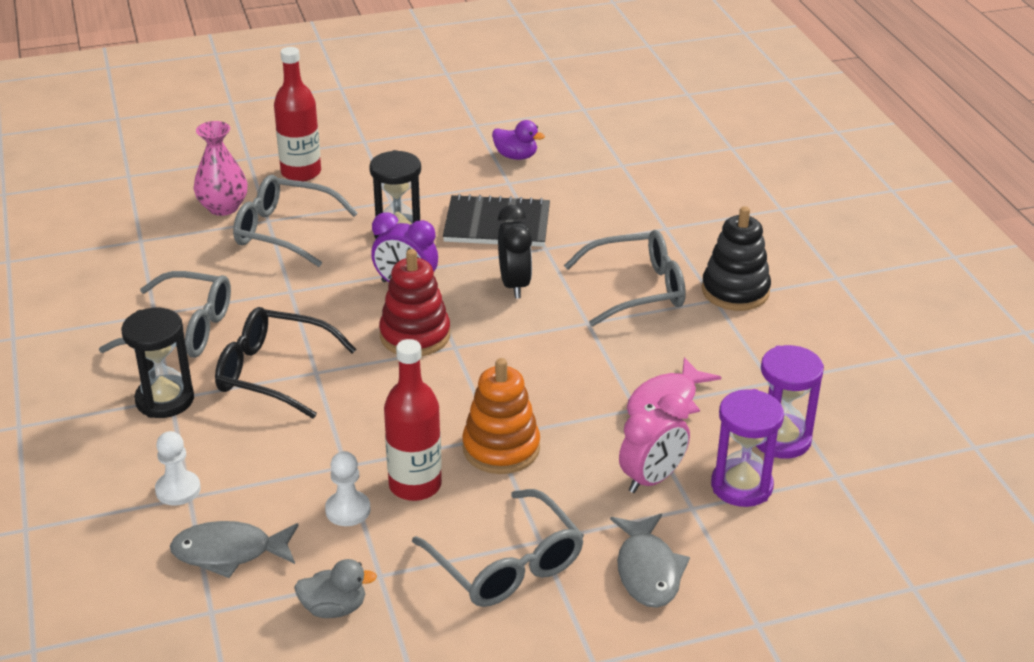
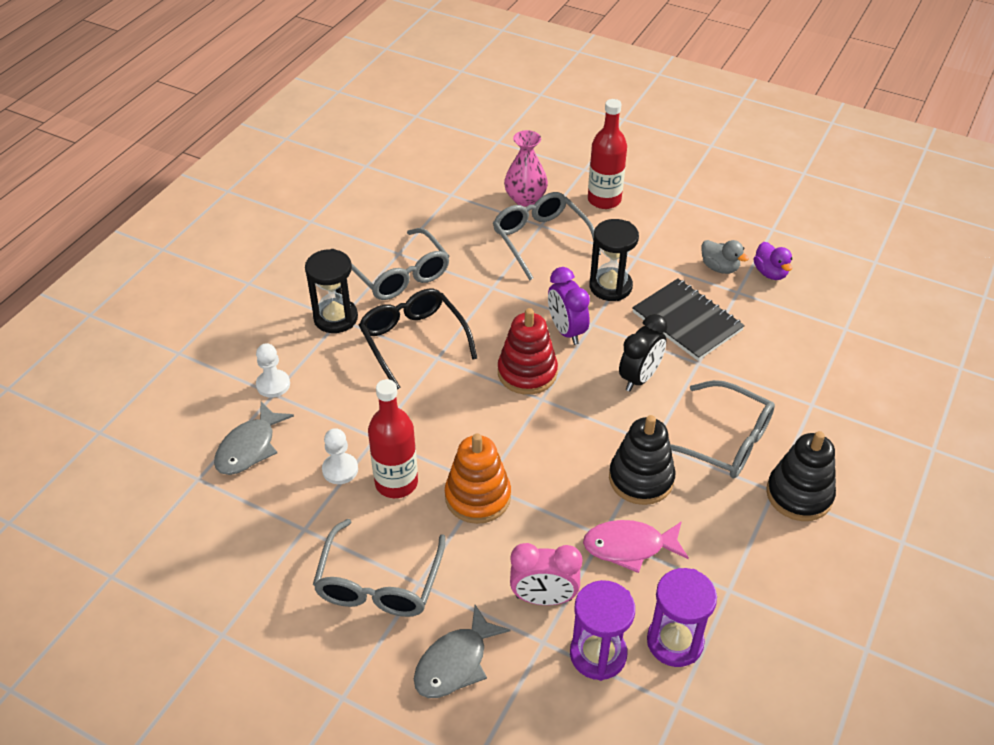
camera: 45 degrees right, 10 degrees up
(229, 552) = (249, 447): grey fish -> grey fish turned 105 degrees counterclockwise
(334, 608) = (256, 530): grey duck -> grey duck (719, 268)
(612, 352) = (641, 479): none -> black stacking toy

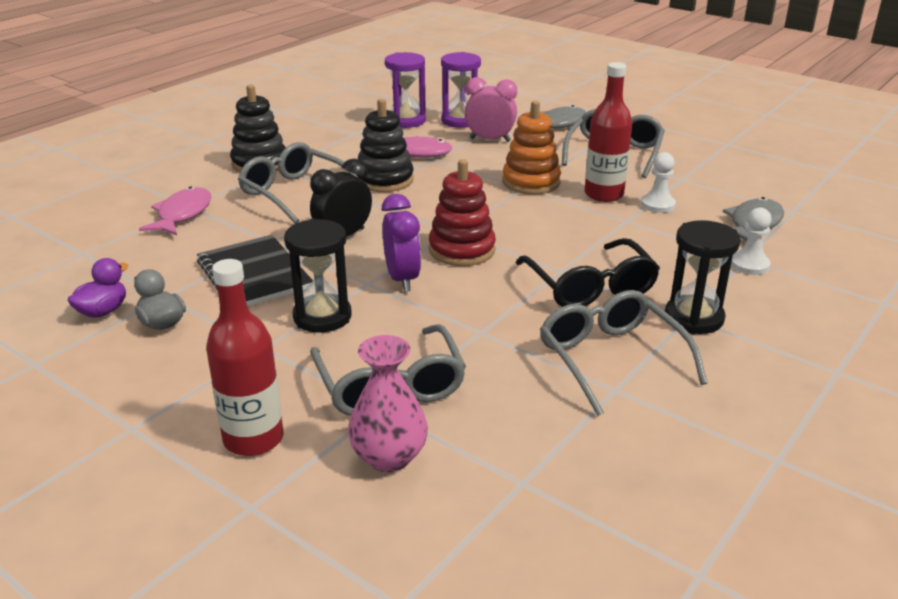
camera: 170 degrees left, 15 degrees down
(770, 273) = (103, 311): purple duck -> purple duck turned 45 degrees clockwise
(807, 390) = (182, 214): none -> pink fish

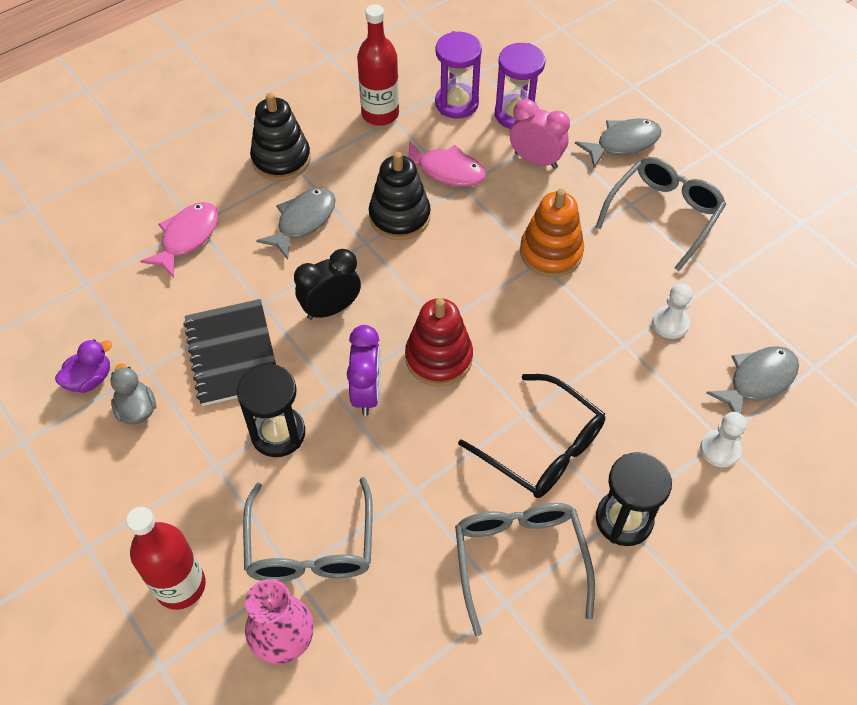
camera: 15 degrees right, 25 degrees up
(294, 193) = (303, 221): grey glasses -> grey fish
(590, 287) = (542, 447): black glasses -> black glasses turned 45 degrees counterclockwise
(604, 194) = (620, 291): red bottle -> red bottle (380, 114)

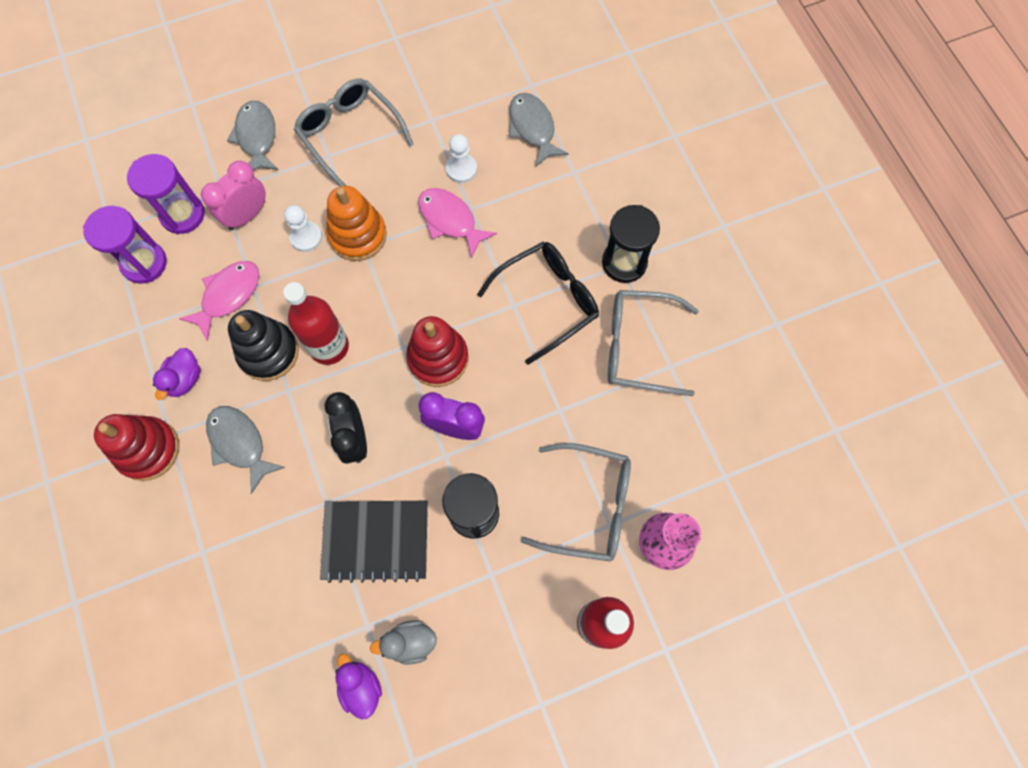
camera: 75 degrees left, 15 degrees up
(187, 237) = (217, 564): pink fish -> pink fish (450, 220)
(281, 159) = (148, 450): black stacking toy -> red stacking toy
(354, 164) = (184, 379): none -> purple duck
(380, 114) = (127, 338): red bottle -> red bottle (329, 346)
(720, 449) = (584, 176): white pawn -> white pawn (306, 237)

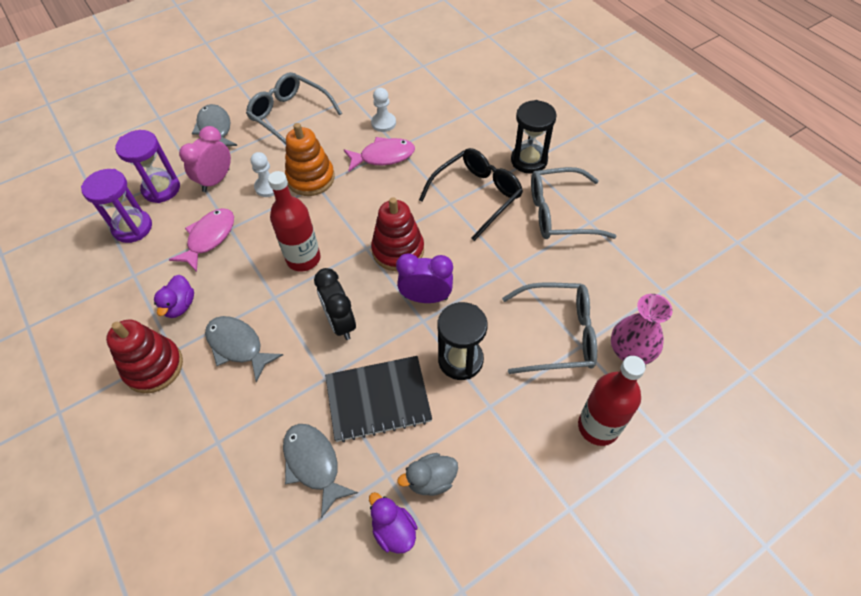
camera: 10 degrees left, 15 degrees down
(268, 352) = (251, 272): black stacking toy -> none
(450, 220) = (383, 156): pink fish -> pink fish turned 135 degrees clockwise
(533, 128) = (431, 90): grey fish -> grey fish (313, 464)

